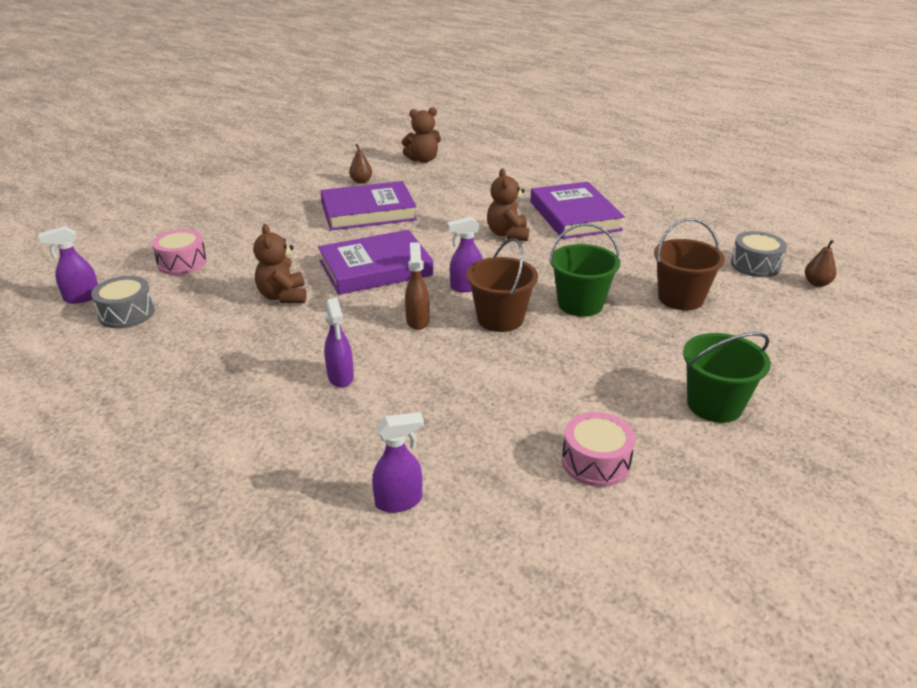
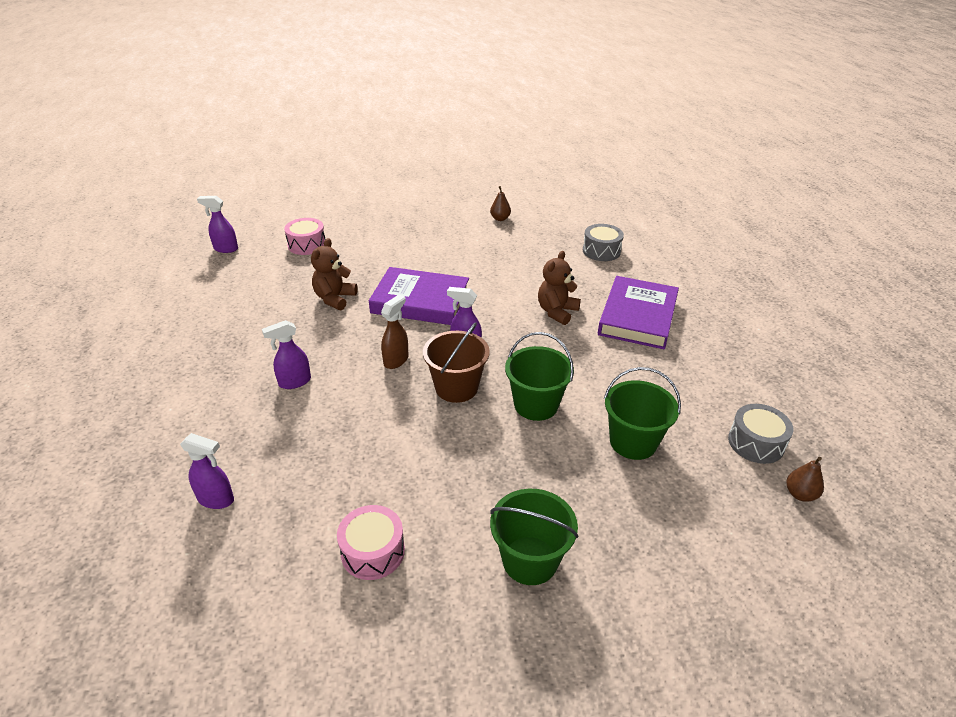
camera: 35 degrees right, 5 degrees up
(127, 313) = (235, 271): grey drum -> grey drum (601, 251)
(340, 377) = (294, 382): purple spray bottle -> purple spray bottle turned 45 degrees clockwise
(368, 211) = (473, 248): purple book -> none
(423, 160) = (572, 214): brown teddy bear -> none
(680, 298) = (633, 442): brown bucket -> green bucket

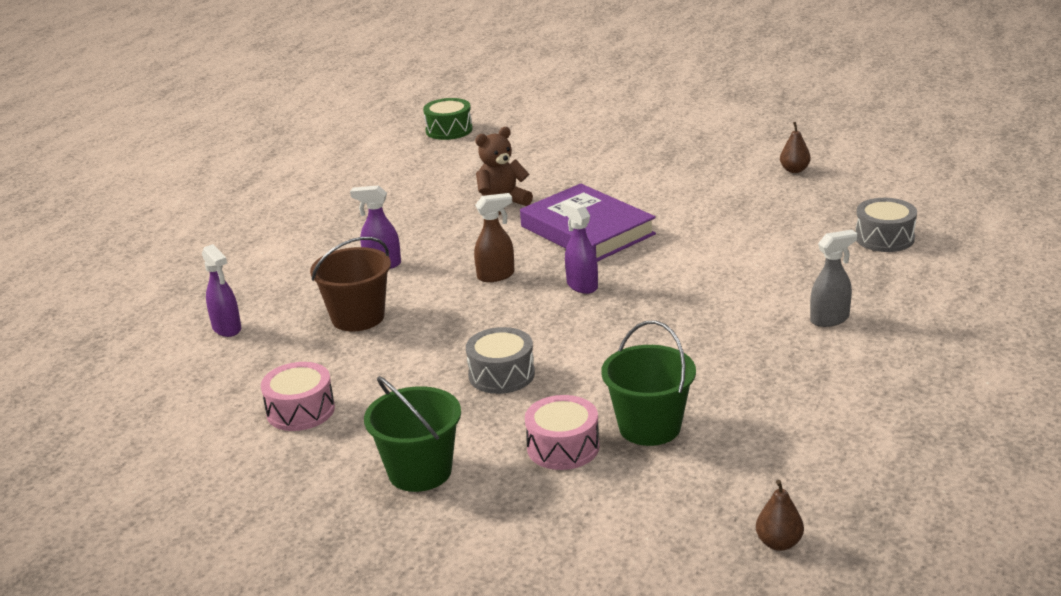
camera: 40 degrees right, 10 degrees down
(225, 249) = (449, 130): purple spray bottle -> green drum
(307, 245) = (533, 145): pink drum -> pink drum (563, 447)
(456, 387) = (526, 318): brown bucket -> brown bucket (358, 317)
(536, 405) = (588, 359): green bucket -> none
(557, 312) = (732, 284): brown teddy bear -> none
(638, 317) = (830, 319): purple book -> grey spray bottle
(756, 443) = (796, 482): grey drum -> grey drum (501, 375)

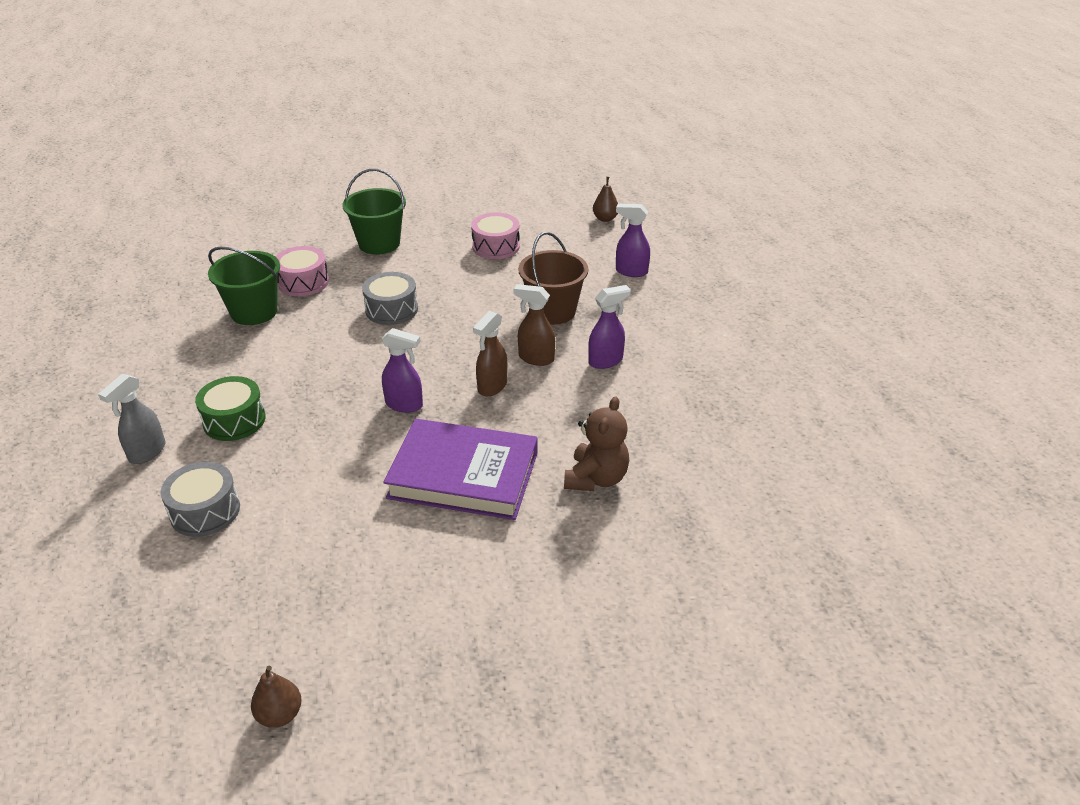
camera: 140 degrees right, 10 degrees up
(432, 284) = (535, 358): none -> brown spray bottle
(449, 130) = (843, 593): green drum -> green drum (234, 420)
(779, 543) = (134, 278): brown pear -> brown pear (605, 219)
(884, 238) = (110, 601): grey drum -> grey drum (205, 511)

